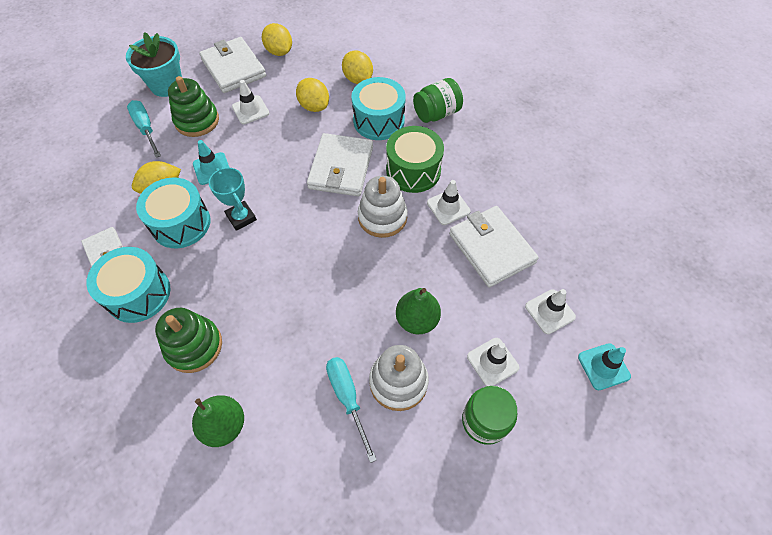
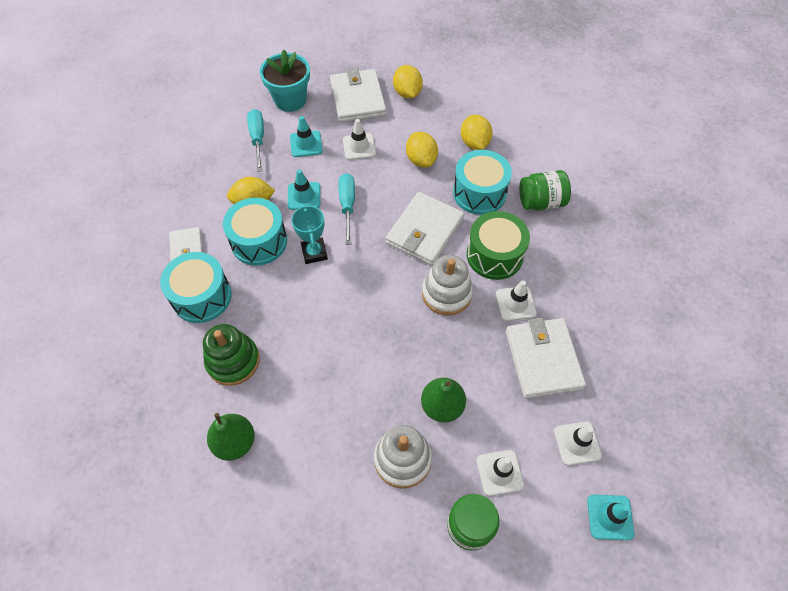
camera: 20 degrees right, 0 degrees up
(197, 121) = (306, 144): green stacking toy -> turquoise traffic cone
(347, 398) = (350, 457): turquoise screwdriver -> turquoise screwdriver (347, 206)

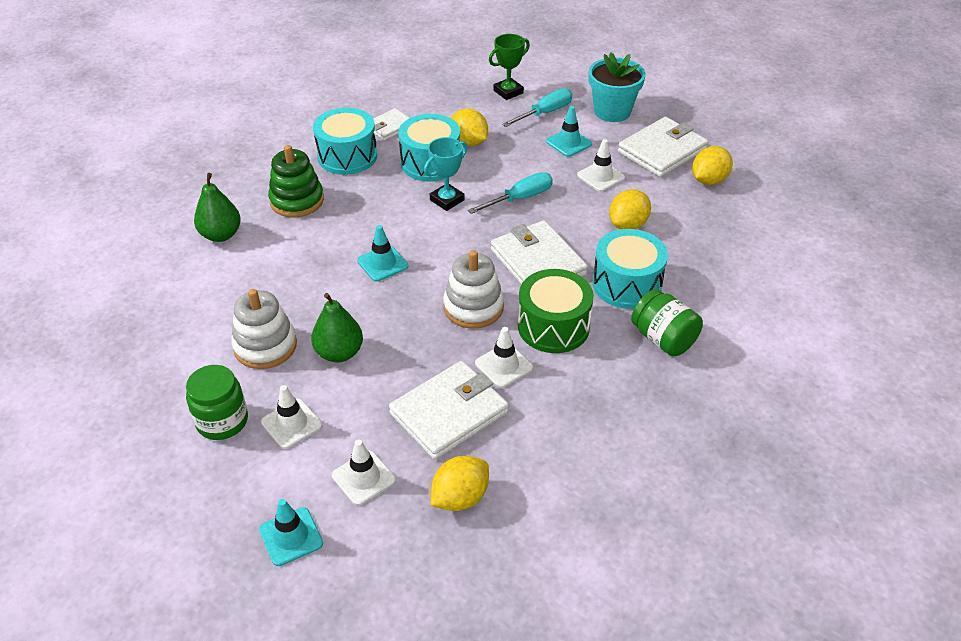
camera: 60 degrees right, 15 degrees down
(210, 147) = (508, 92): none -> green trophy
(304, 196) = (505, 167): turquoise traffic cone -> turquoise traffic cone (382, 263)
(425, 231) = (537, 262): white wallet -> white wallet turned 60 degrees clockwise
(474, 143) = (693, 255): yellow lemon -> yellow lemon (460, 497)

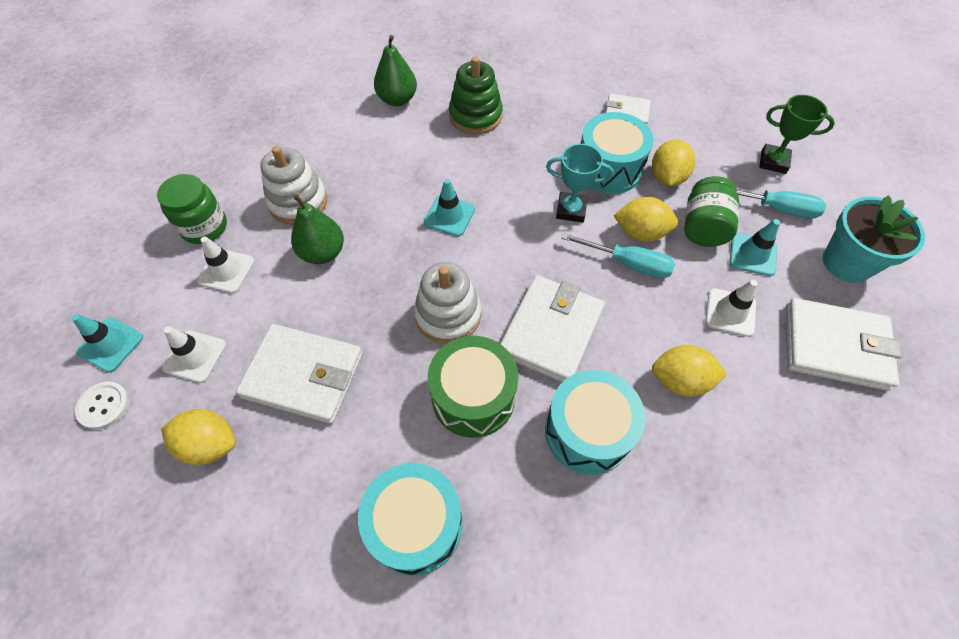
camera: 55 degrees right, 15 degrees up
(347, 156) = (560, 111): turquoise drum -> turquoise drum (415, 525)
(355, 561) = (104, 406): none -> white button
(504, 366) = (391, 384): white traffic cone -> none
(663, 339) = (534, 515): green jar -> green jar (703, 227)
(709, 180) = (837, 423): yellow lemon -> yellow lemon (640, 233)

